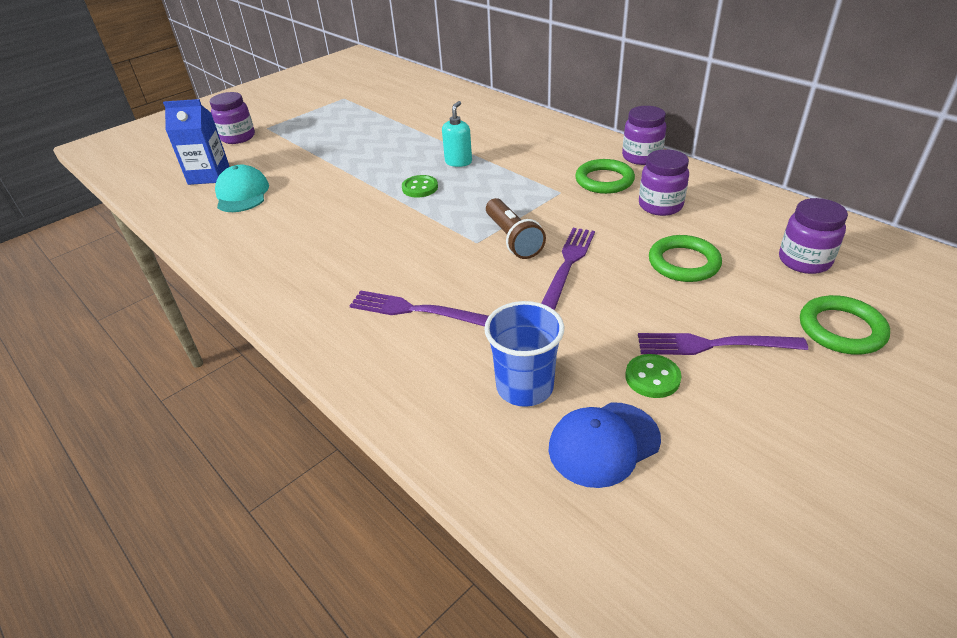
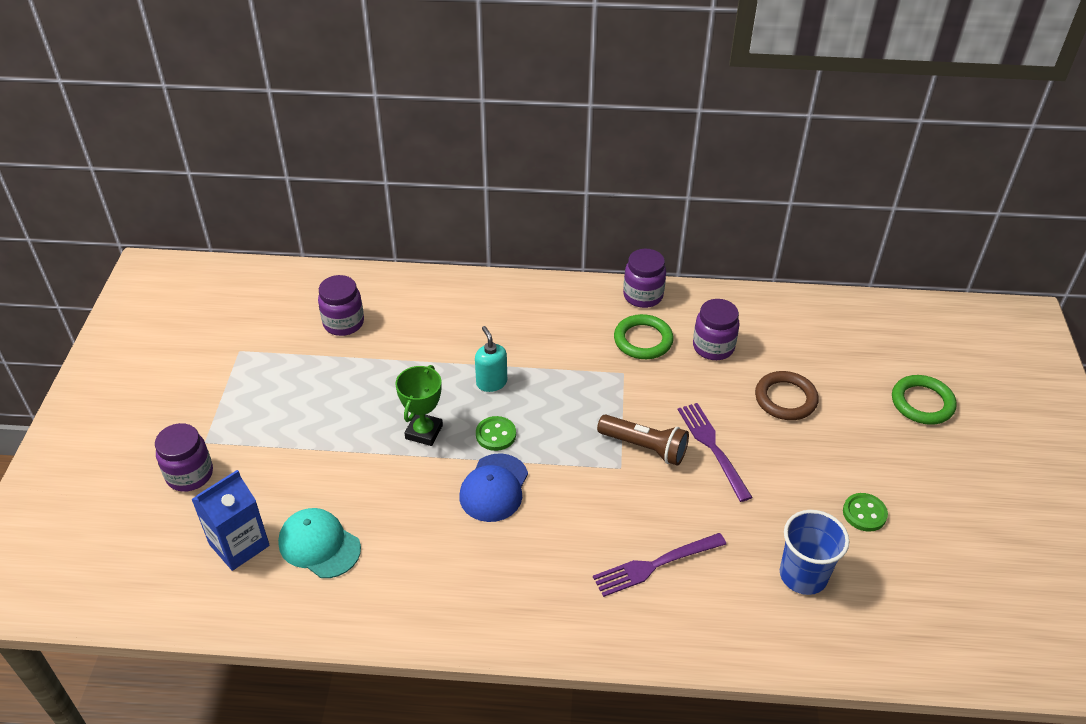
camera: 45 degrees left, 5 degrees up
(379, 169) = (424, 432): none -> green trophy
(603, 444) = (888, 582): blue cap -> blue cap (494, 488)
(683, 263) = (785, 399): green ring -> brown ring
(713, 345) = (870, 463): purple fork -> none
(804, 261) = (853, 352): purple jar -> purple jar (343, 323)

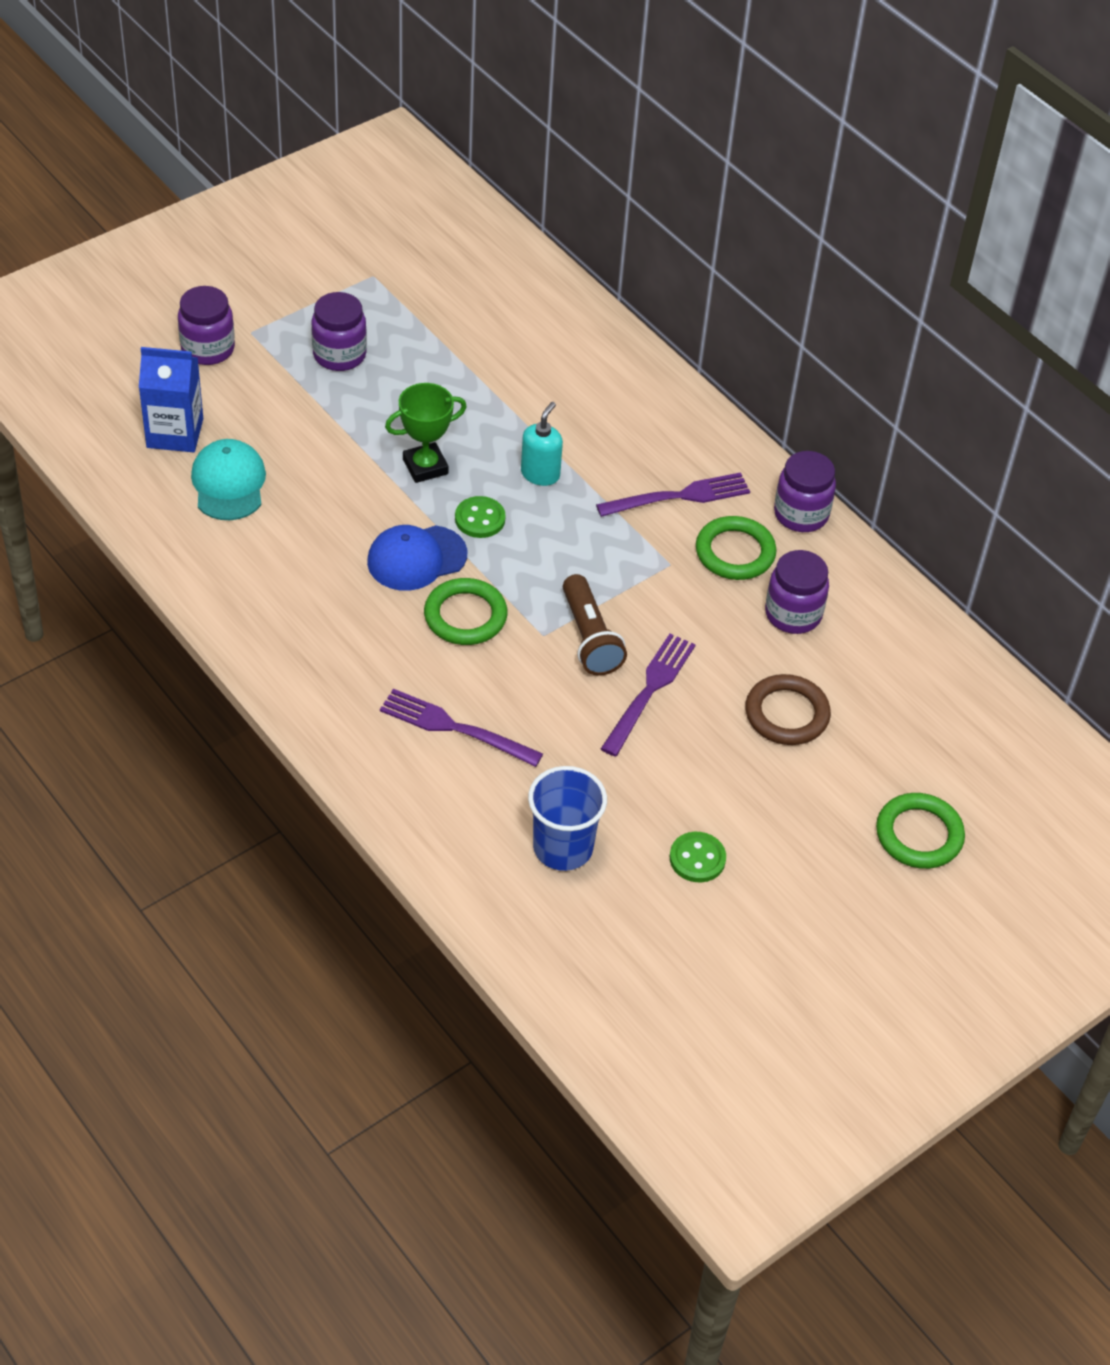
camera: 45 degrees right, 5 degrees up
(343, 323) = (489, 319): purple jar -> purple jar (339, 355)
(567, 496) = (465, 616): none -> green ring
(576, 335) = (679, 496): none -> purple fork

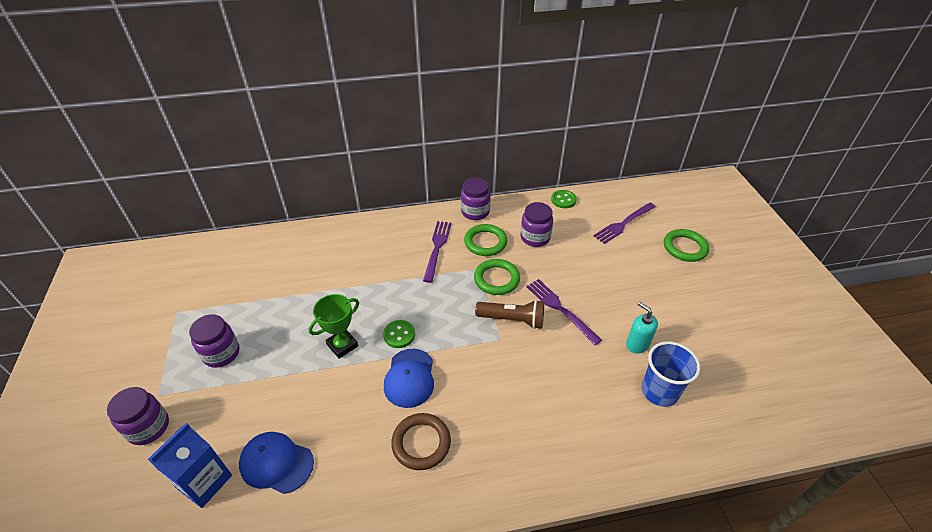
camera: 60 degrees left, 5 degrees down
(229, 483) = (276, 463): turquoise cap -> blue cap
(425, 467) = (342, 345): green trophy -> green trophy turned 45 degrees clockwise
(455, 728) = (551, 410): purple fork -> purple fork (623, 224)
(465, 616) = (467, 371): green ring -> green ring (496, 279)
(540, 474) = (385, 295): turquoise soap dispenser -> turquoise soap dispenser (637, 344)
(697, 859) = (681, 334): green button -> green button (563, 200)
(786, 714) = (596, 263): brown ring -> brown ring (421, 443)

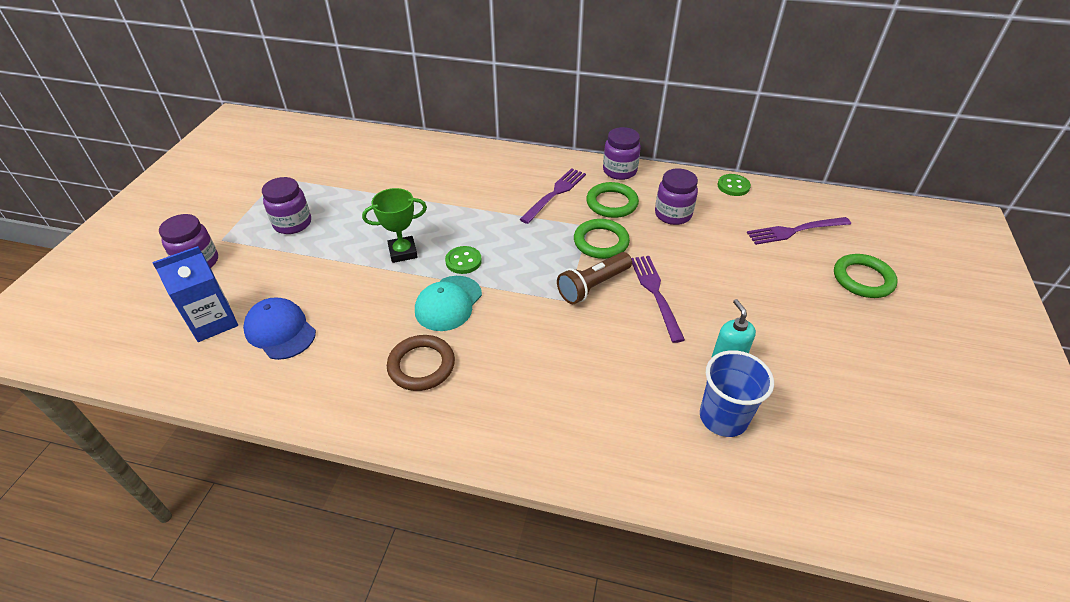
camera: 25 degrees right, 0 degrees up
(409, 378) = (448, 303): blue cap -> turquoise cap
(512, 320) = (593, 286): brown flashlight -> brown flashlight turned 105 degrees clockwise

